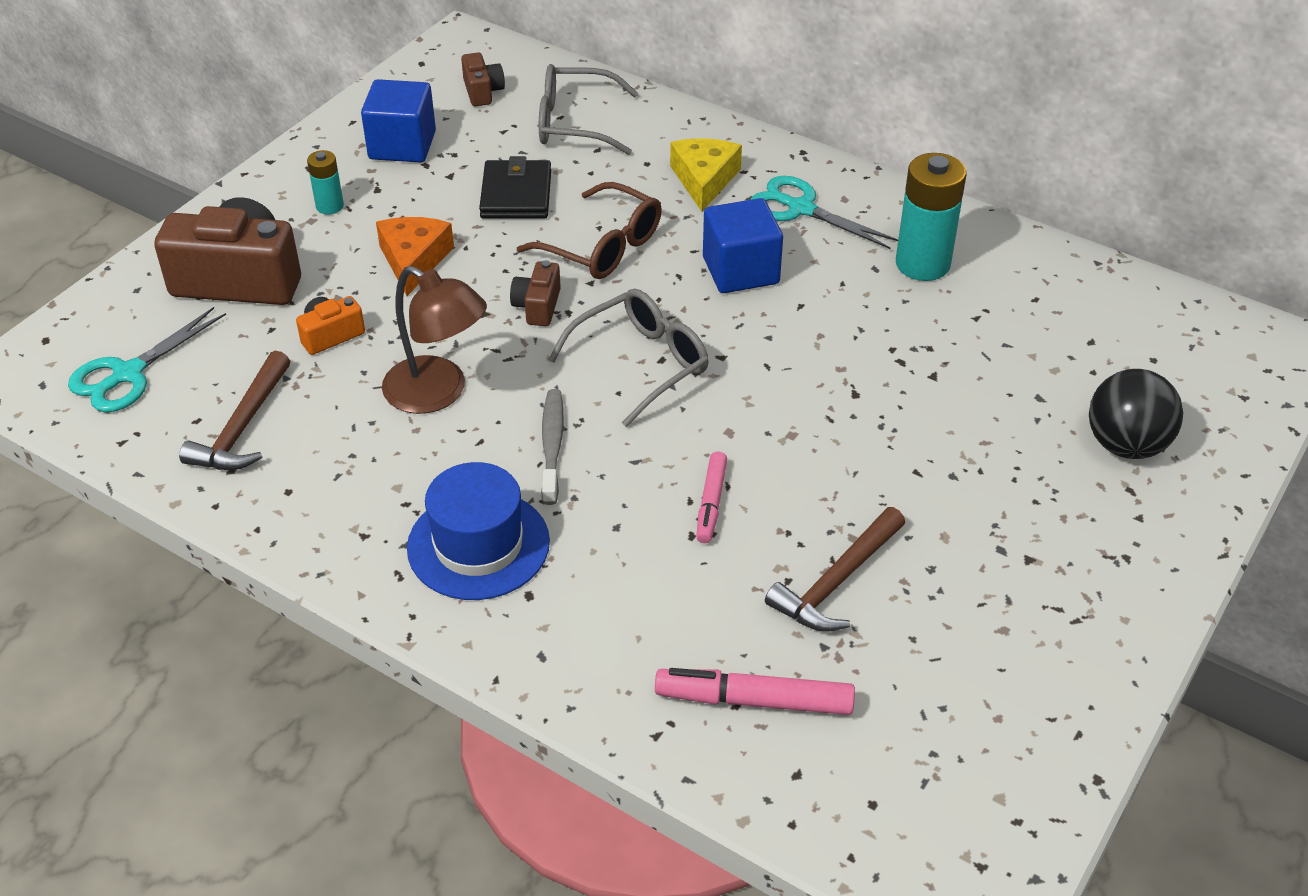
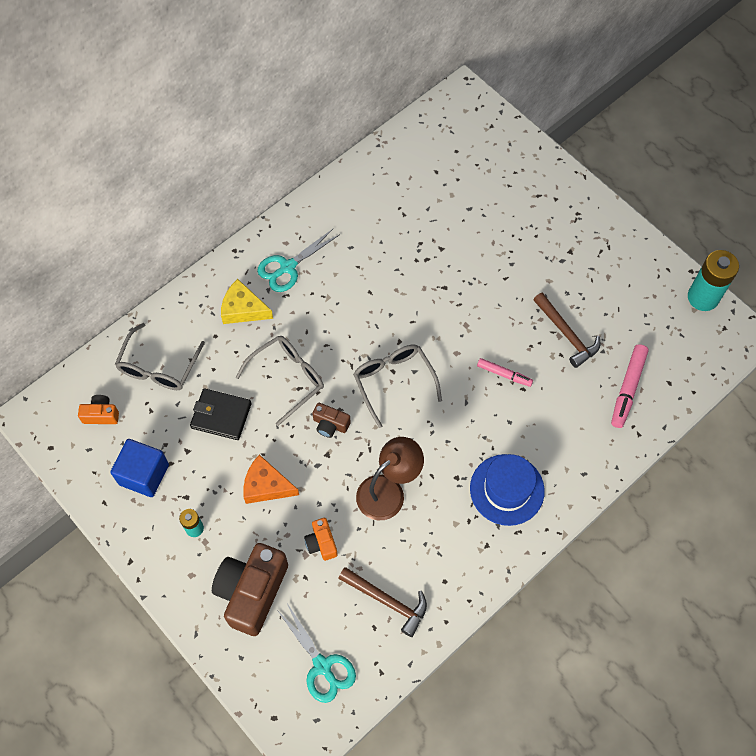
camera: 75 degrees left, 20 degrees up
(483, 91) = (101, 414): brown camera -> orange camera
(552, 445) = (444, 440): grey toothbrush -> none
(602, 246) = (287, 378): brown glasses -> grey glasses
(740, 270) = (332, 313): blue cube -> none
(922, 264) = (354, 224): turquoise battery -> turquoise battery (703, 297)
(1125, 445) = (510, 186): black ball -> none

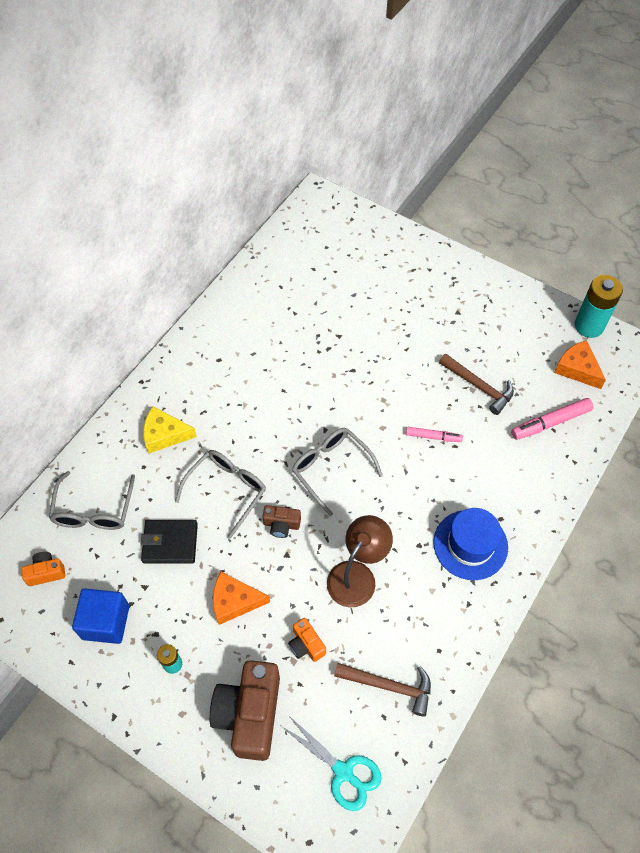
camera: 15 degrees left, 5 degrees down
(288, 267) = (197, 385): turquoise scissors -> none
(627, 388) = (550, 422): pink marker -> pink marker turned 60 degrees clockwise
(674, 340) = (577, 369): none -> orange cheese

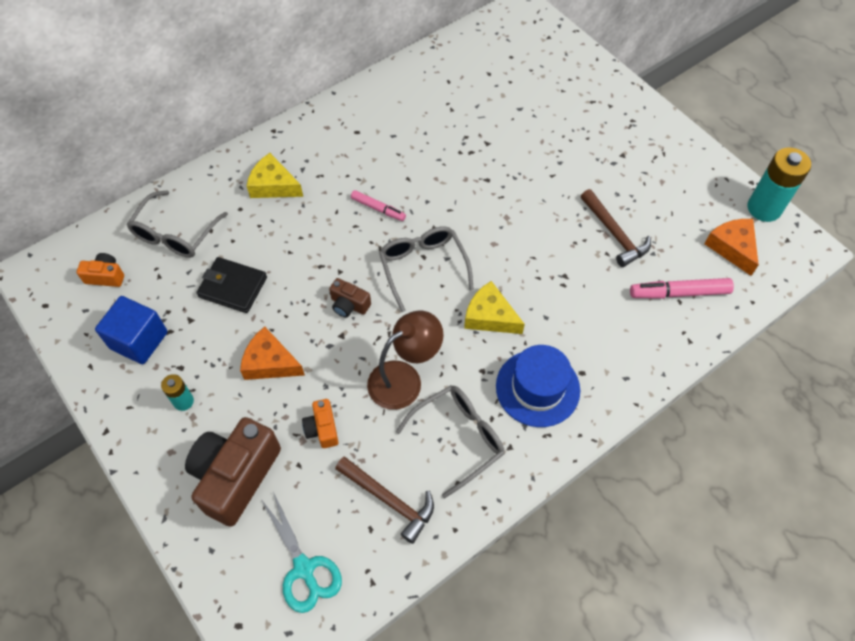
camera: 20 degrees right, 0 degrees up
(226, 491) = (309, 255): grey glasses -> grey glasses (458, 438)
(405, 495) = (489, 316): none -> yellow cheese
(433, 437) = (543, 268): pink marker -> pink marker (378, 209)

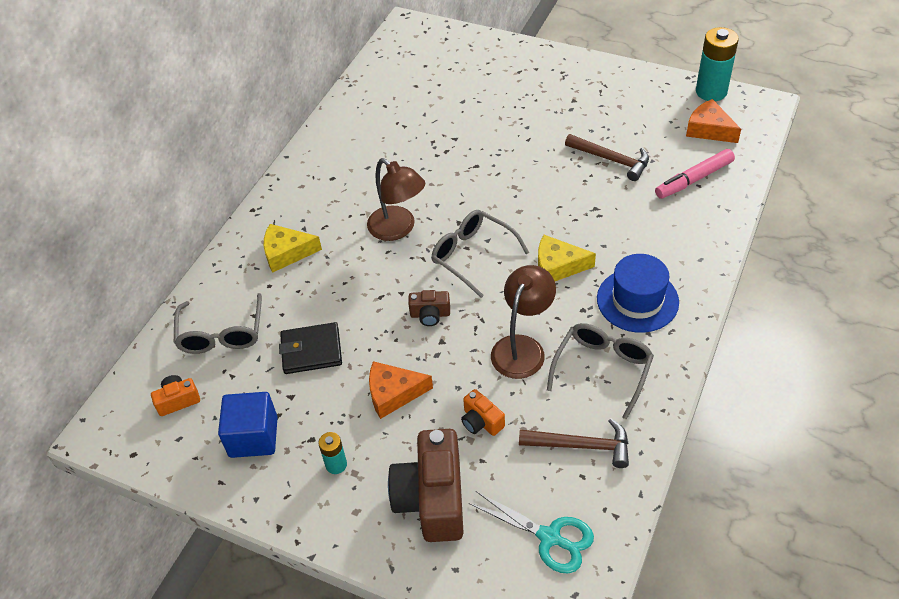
camera: 25 degrees left, 10 degrees down
(378, 209) = (398, 229): pink marker -> brown lamp

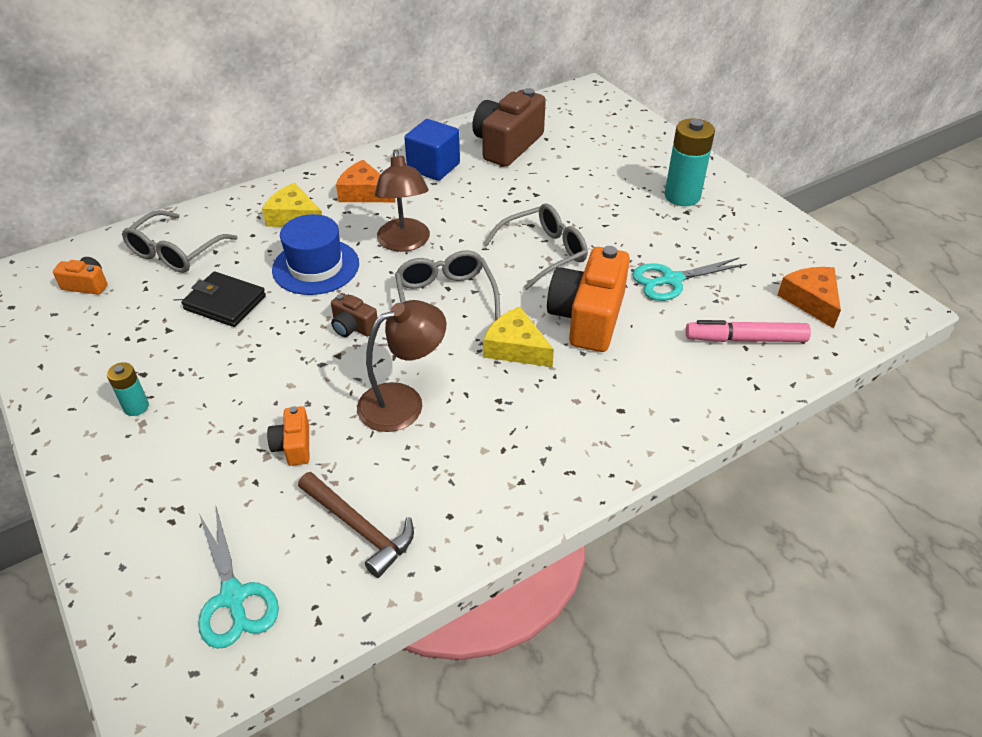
camera: 30 degrees right, 5 degrees down
(253, 437) = (104, 345): blue cube -> blue cube (433, 167)
(393, 393) = (248, 375): orange cheese -> orange cheese (364, 193)
(432, 499) = (175, 488): brown camera -> brown camera (507, 145)
(583, 218) = (587, 317): none -> orange camera
(602, 370) = (458, 467): grey glasses -> grey glasses (543, 253)
(611, 160) = (671, 280): brown hammer -> turquoise scissors
(637, 300) = (564, 422): blue hat -> blue hat (316, 267)
(711, 91) = (849, 267): turquoise battery -> turquoise battery (682, 196)

